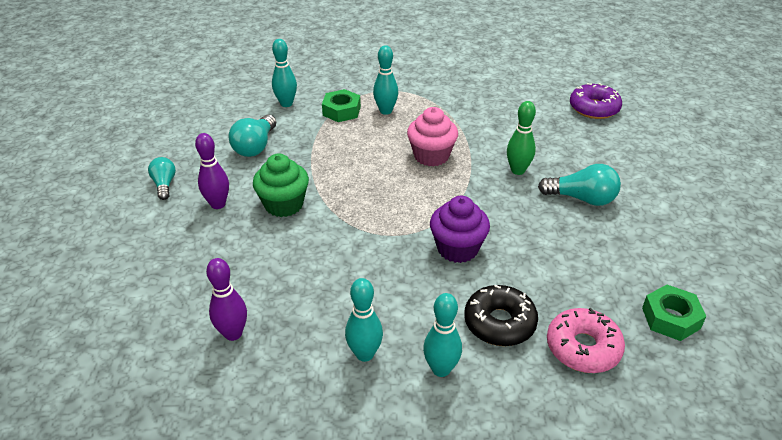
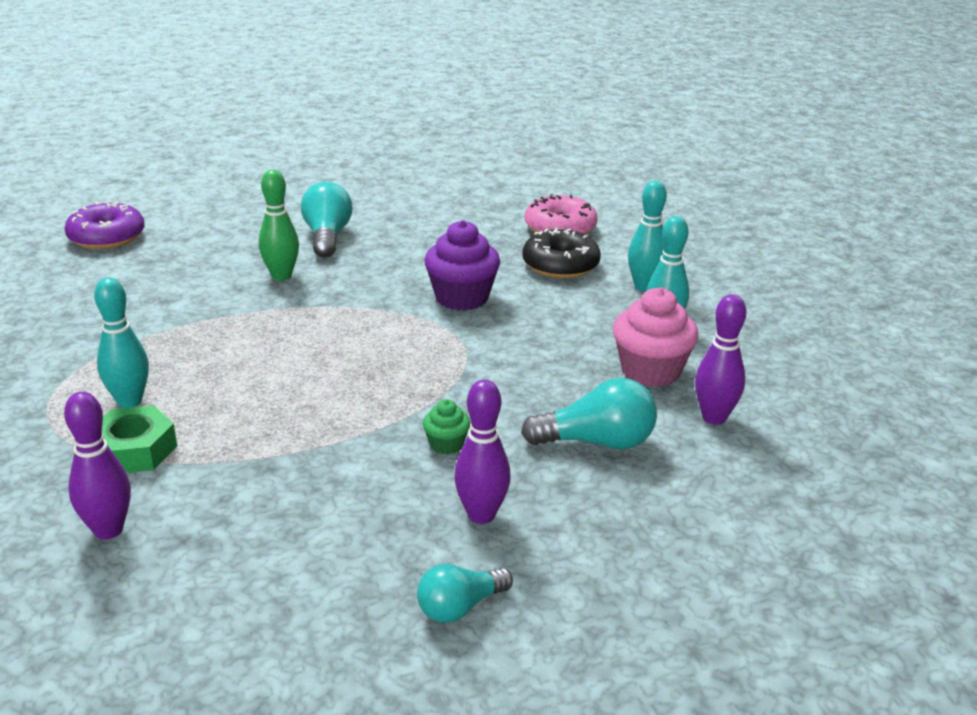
camera: 110 degrees left, 10 degrees down
(255, 146) = (287, 525): turquoise light bulb -> turquoise light bulb (597, 442)
(284, 204) = (446, 444): green cupcake -> green cupcake, size x0.51
(286, 104) = (108, 530): turquoise bowling pin -> purple bowling pin
(431, 156) = (265, 339): pink cupcake -> pink cupcake (650, 371)
(670, 318) = (493, 196): green nut -> none

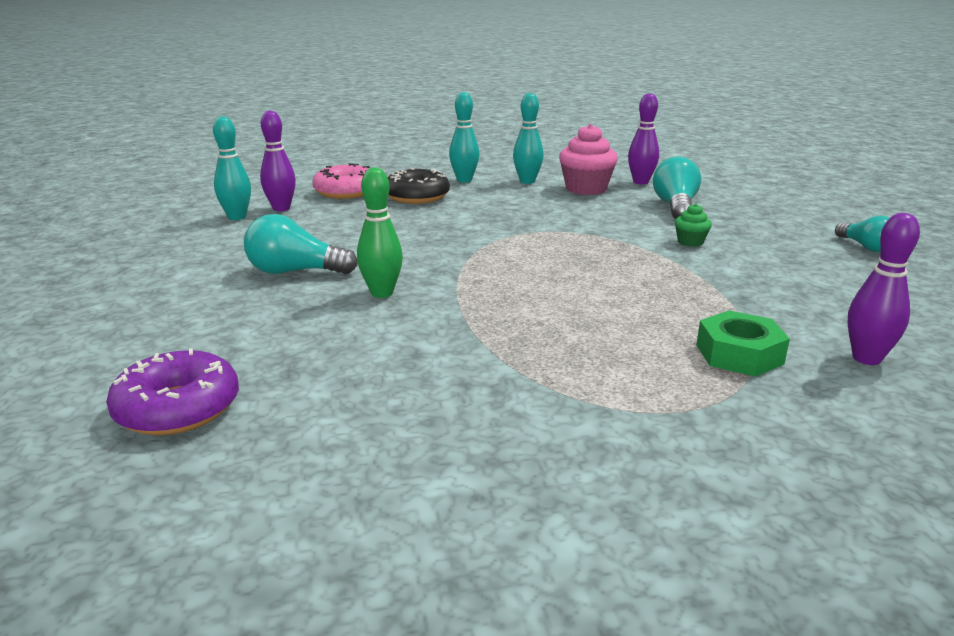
camera: 80 degrees left, 5 degrees down
(129, 401) = (650, 362): turquoise bowling pin -> turquoise bowling pin (237, 217)
(462, 298) = (462, 227): purple cupcake -> none
(481, 515) = (769, 237): purple bowling pin -> purple bowling pin (281, 208)

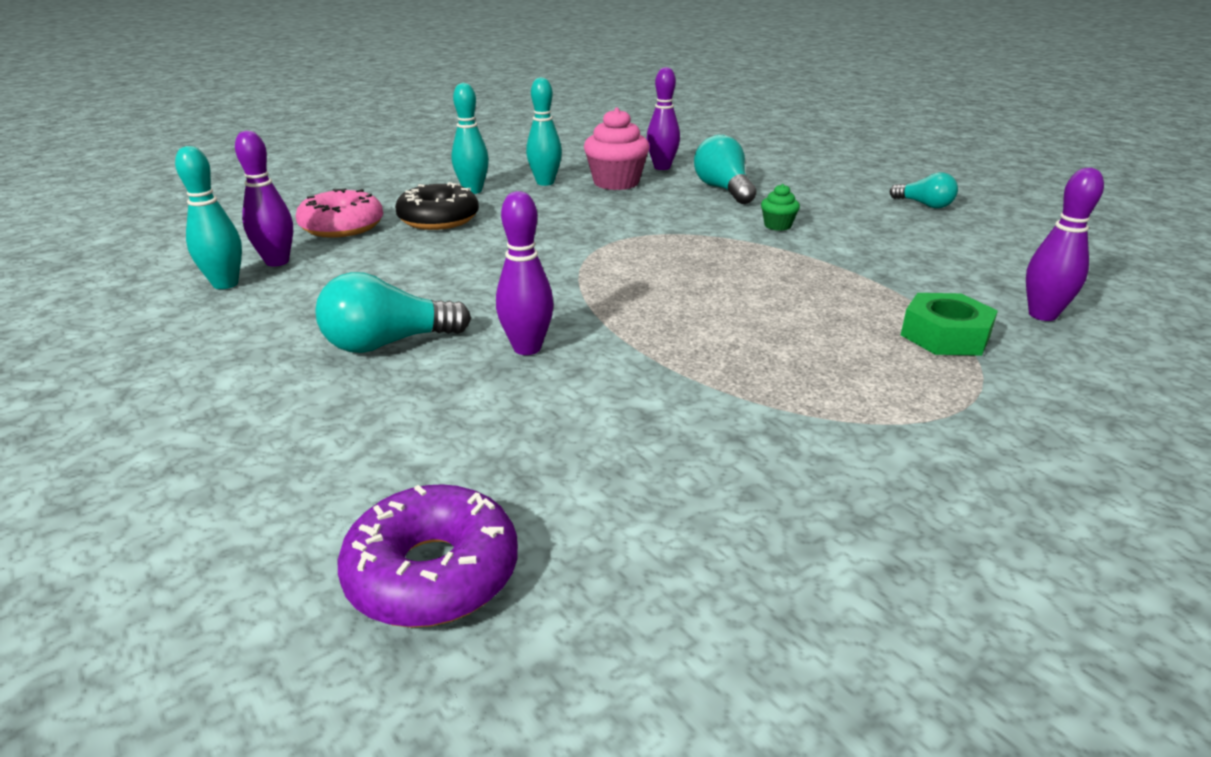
camera: 25 degrees left, 5 degrees up
(382, 293) = (527, 348): green bowling pin -> purple bowling pin

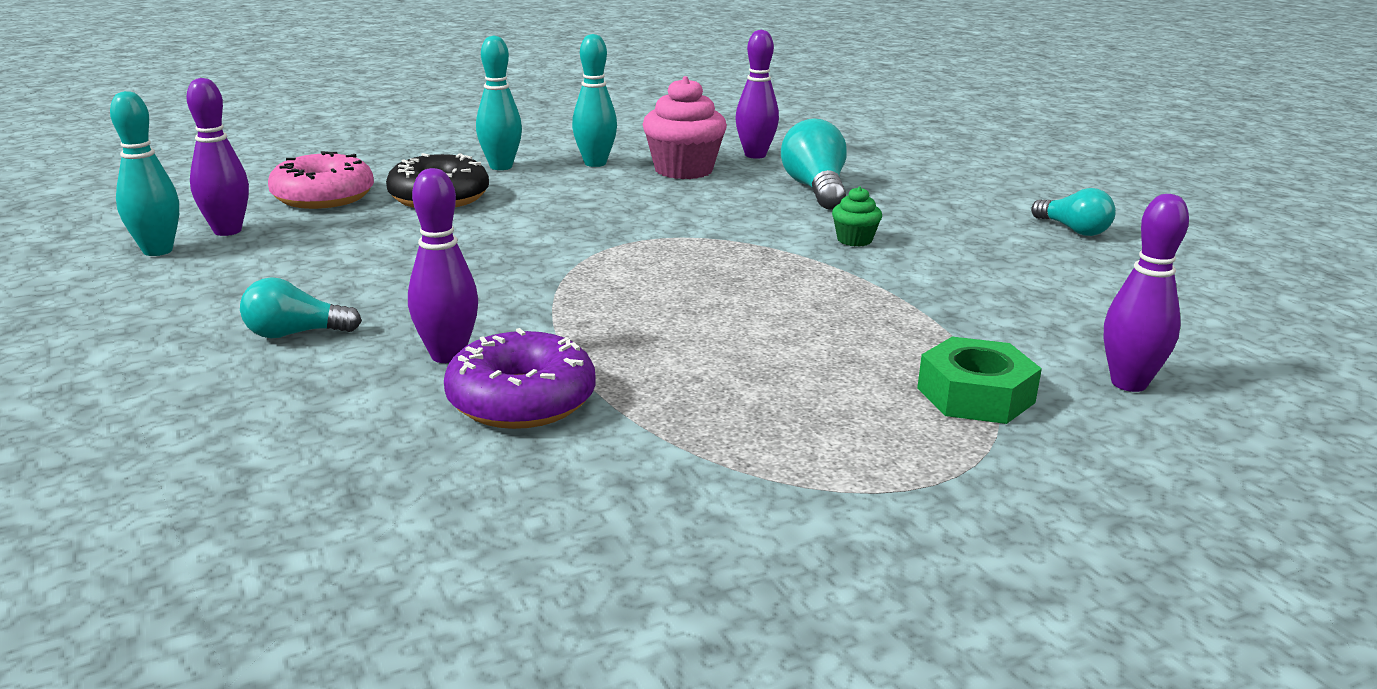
camera: 10 degrees right, 5 degrees down
(388, 343) = (295, 334): turquoise light bulb -> turquoise light bulb, size x0.65
(433, 573) = (195, 579): purple donut -> purple donut (521, 400)

